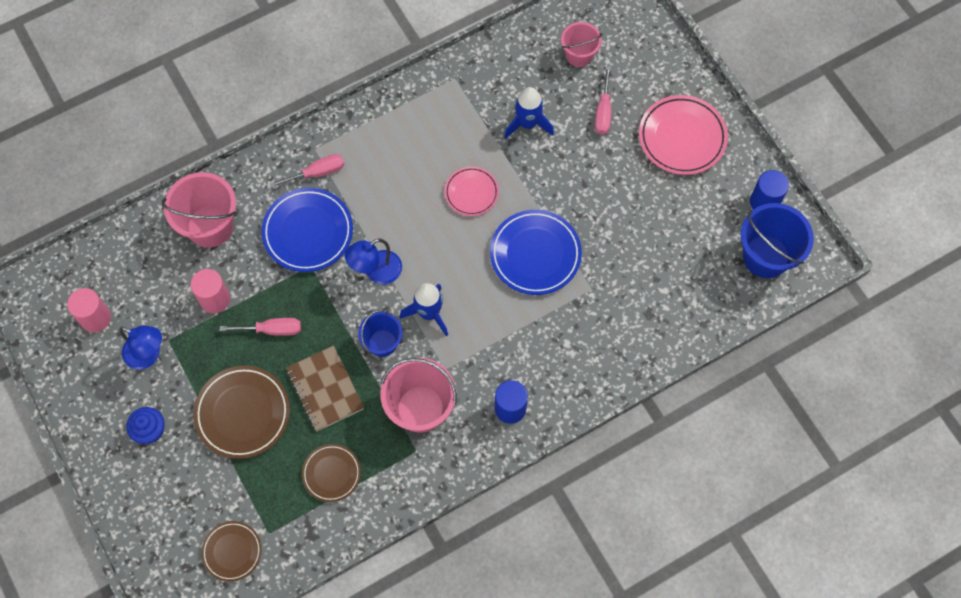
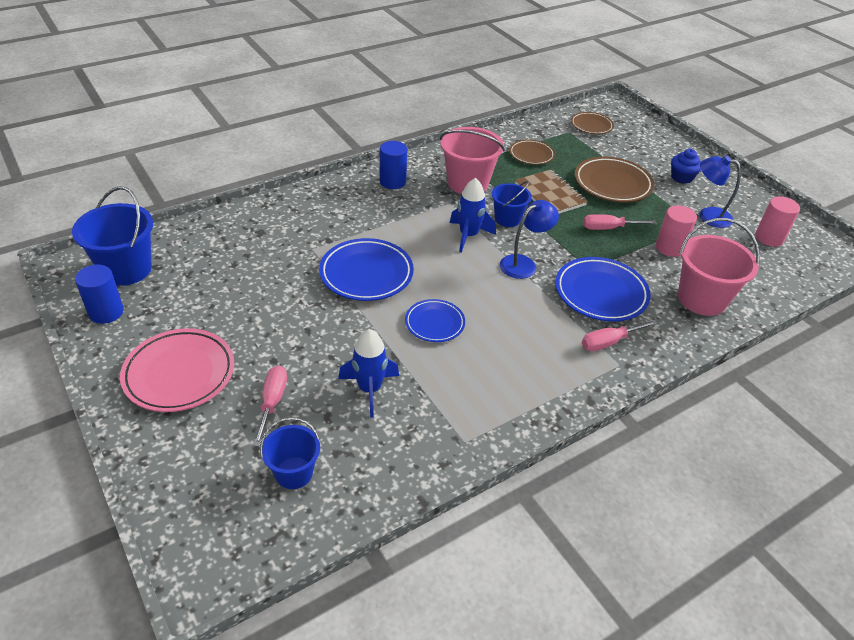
camera: 175 degrees right, 25 degrees down
(471, 193) = (434, 323): pink plate -> blue plate
(579, 55) = (294, 473): pink bucket -> blue bucket

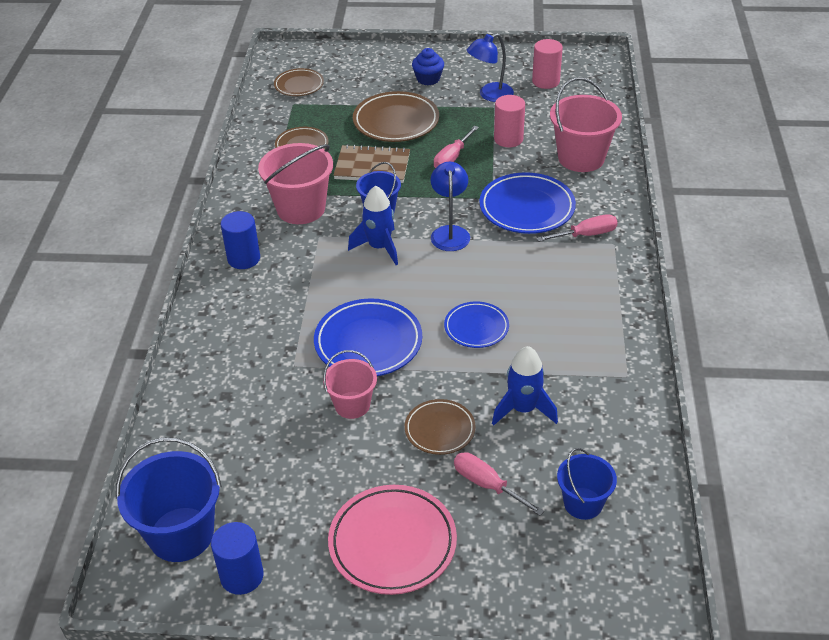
camera: 50 degrees left, 0 degrees up
(298, 293) = (352, 405): none -> pink bucket
(309, 350) = (440, 430): none -> brown plate
(609, 342) = (585, 235): pink screwdriver -> pink screwdriver turned 120 degrees counterclockwise

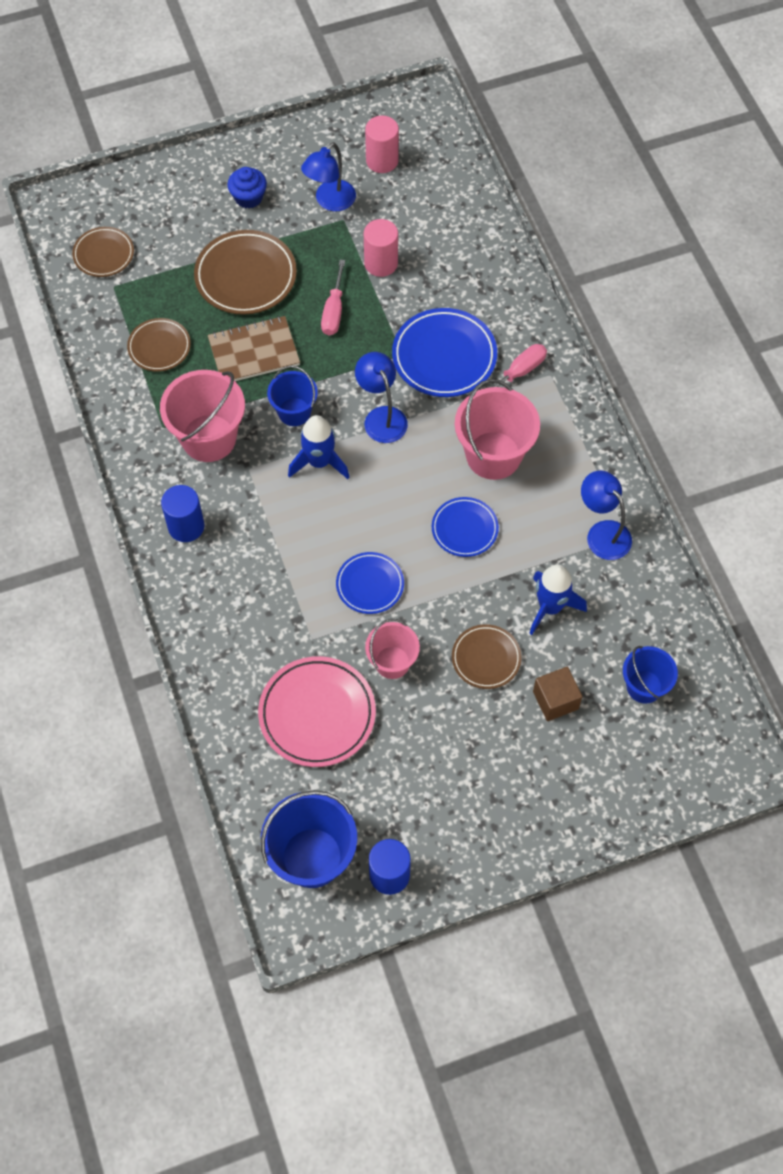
camera: 25 degrees left, 20 degrees up
(368, 342) = (370, 585): blue plate -> blue plate, size x0.60
(392, 543) = (502, 790): pink plate -> pink plate (317, 714)
(487, 485) = (555, 700): pink screwdriver -> brown cube
(581, 158) = (469, 266): pink bucket -> pink bucket (493, 455)
(604, 368) = (602, 533): none -> blue lamp

